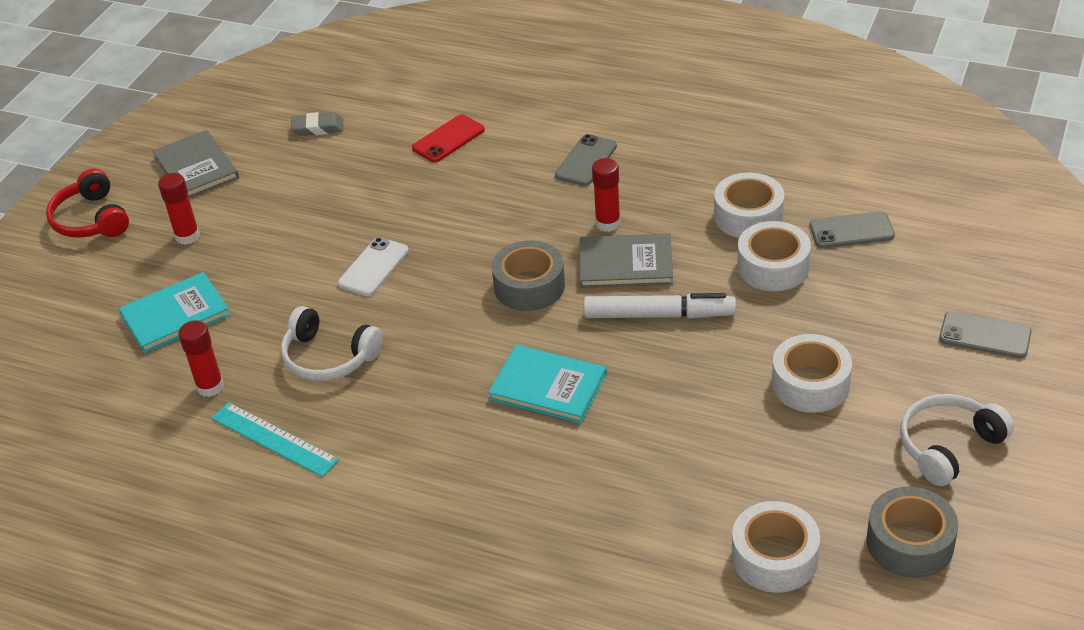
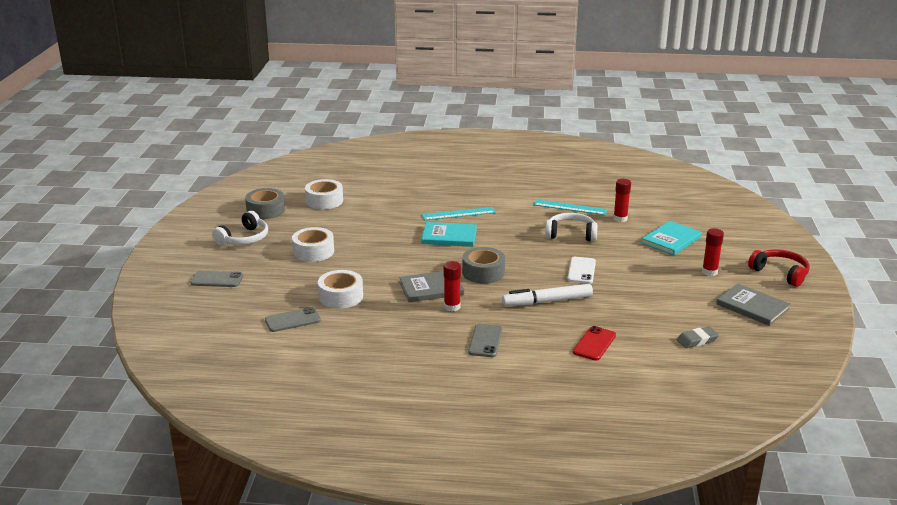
camera: 160 degrees right, 15 degrees down
(501, 456) = (458, 214): none -> turquoise ruler
(659, 315) = (402, 268): white marker -> white marker (547, 301)
(748, 216) = (361, 320): white tape -> none

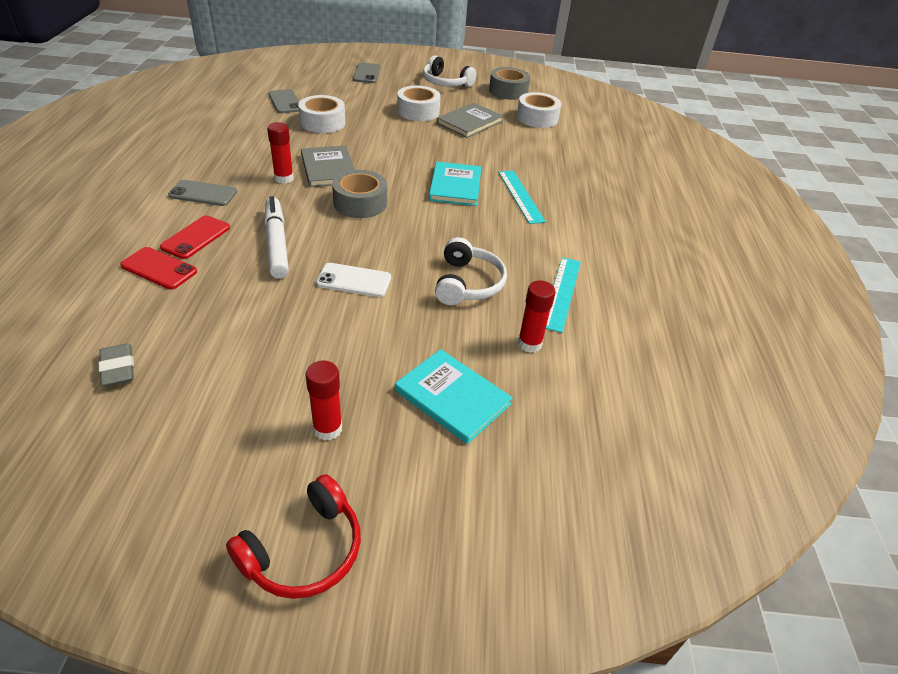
camera: 85 degrees right, 15 degrees up
(550, 335) = (195, 237): none -> red phone
(752, 307) = (189, 465): grey book -> grey book (470, 122)

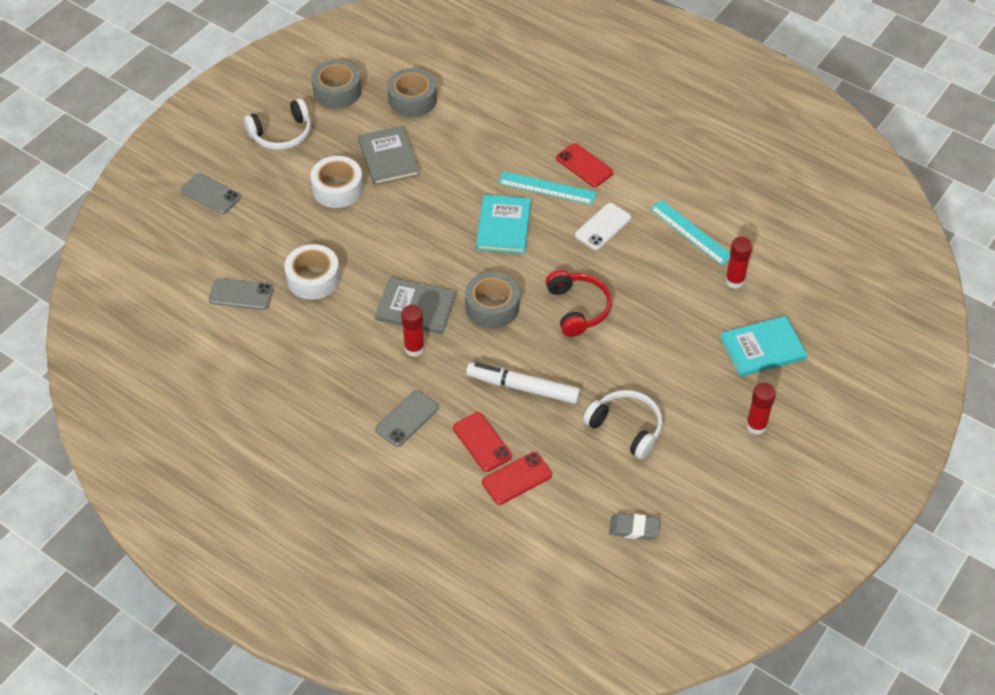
camera: 55 degrees left, 10 degrees up
(304, 550) = (843, 468): red headphones -> red headphones (578, 308)
(354, 280) = (605, 354): white phone -> white phone (603, 226)
(455, 186) = (503, 226): turquoise book -> turquoise book turned 60 degrees clockwise
(467, 283) = (648, 284): white headphones -> white headphones (626, 428)
(537, 118) = (412, 99): white tape -> grey tape
(568, 208) = (584, 165): none -> red phone

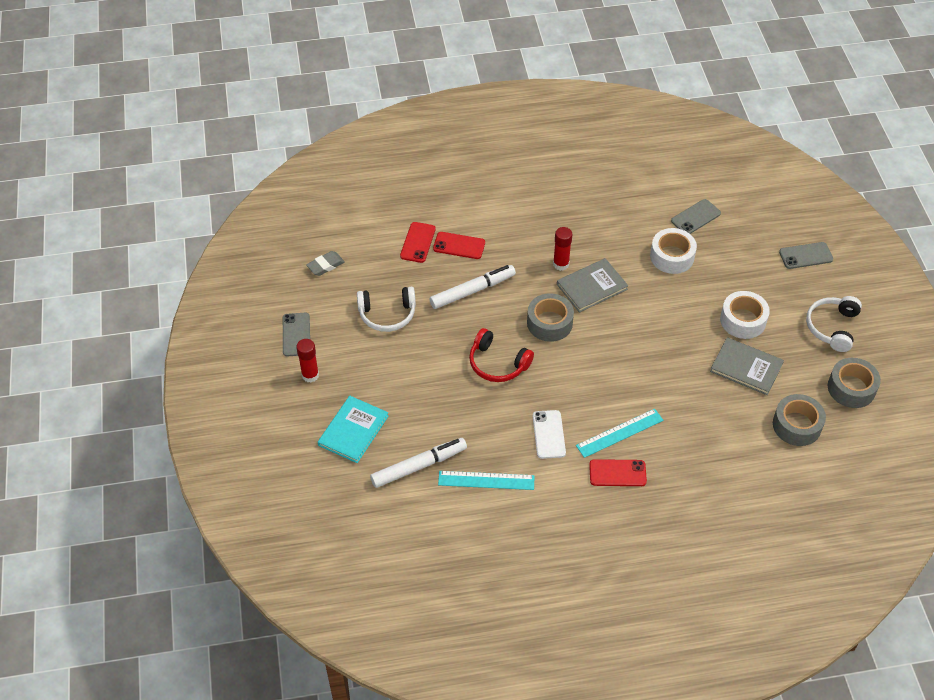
camera: 135 degrees right, 0 degrees up
(407, 418) = (514, 226): grey phone -> grey phone (296, 334)
(503, 226) = (611, 381): turquoise book -> none
(734, 281) = (418, 466): red glue stick -> white marker

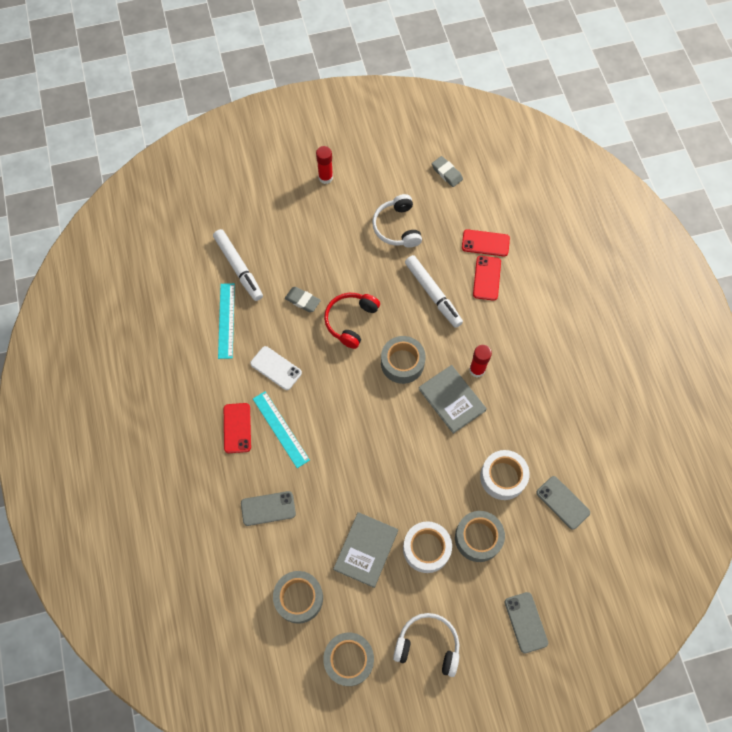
camera: 85 degrees right, 15 degrees up
(296, 334) = (367, 162): grey phone -> grey phone (268, 508)
(353, 430) = (271, 216): turquoise book -> none
(468, 406) = (302, 301): none -> grey eraser
(549, 434) = (276, 368): white phone -> white phone turned 45 degrees clockwise
(731, 281) = (478, 538): none -> grey tape

